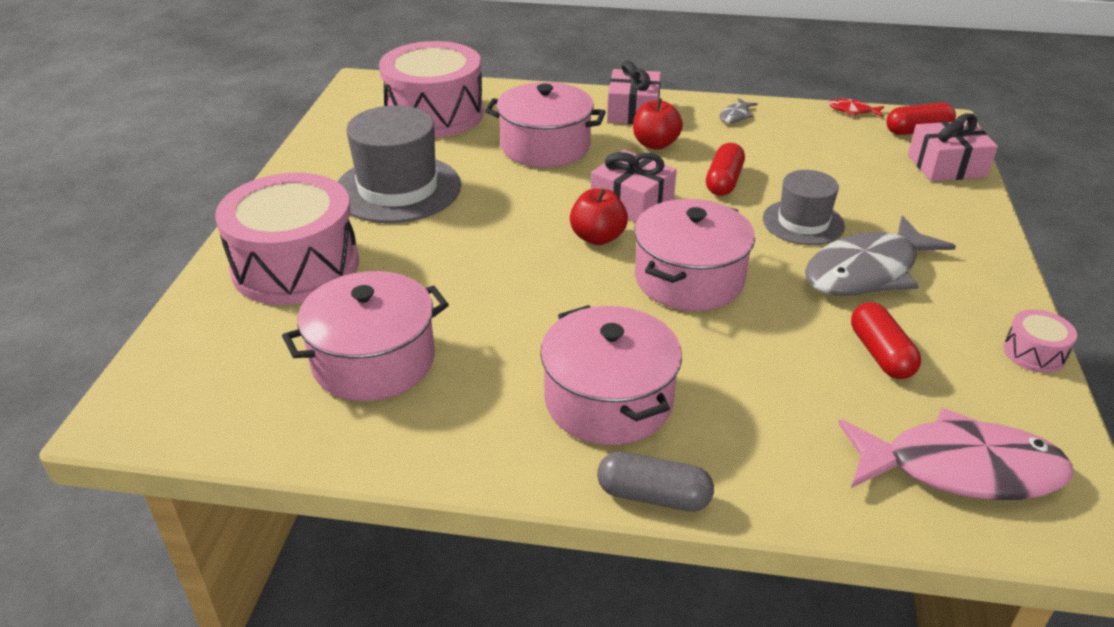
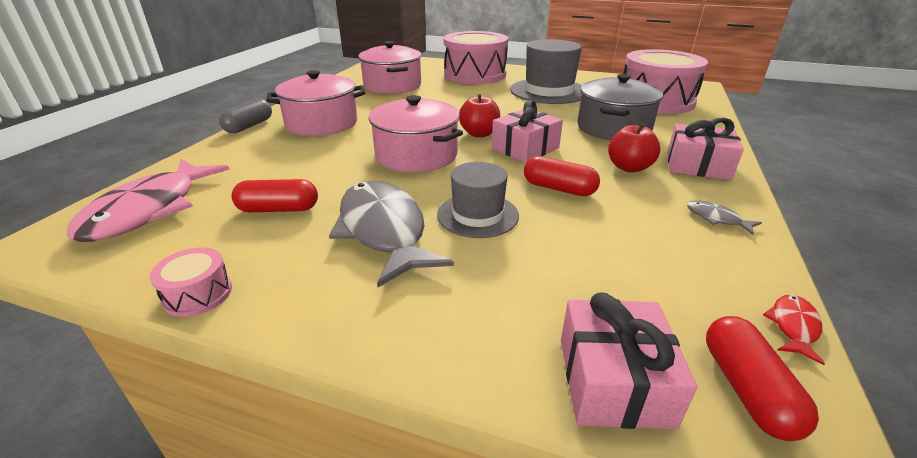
camera: 100 degrees right, 5 degrees down
(545, 146) = (613, 128): pink pot -> grey pot

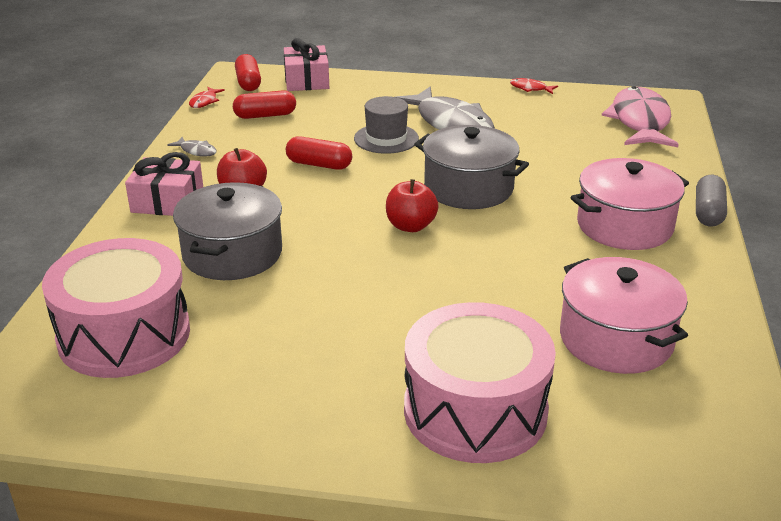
camera: 170 degrees right, 0 degrees up
(198, 294) = (530, 88): pink drum -> red fish
(278, 209) = (543, 130): red capsule -> red capsule (265, 115)
(416, 155) = (468, 188): pink pot -> grey pot
(525, 148) = (351, 208): pink gift -> none
(548, 91) = (312, 350): grey hat -> none

